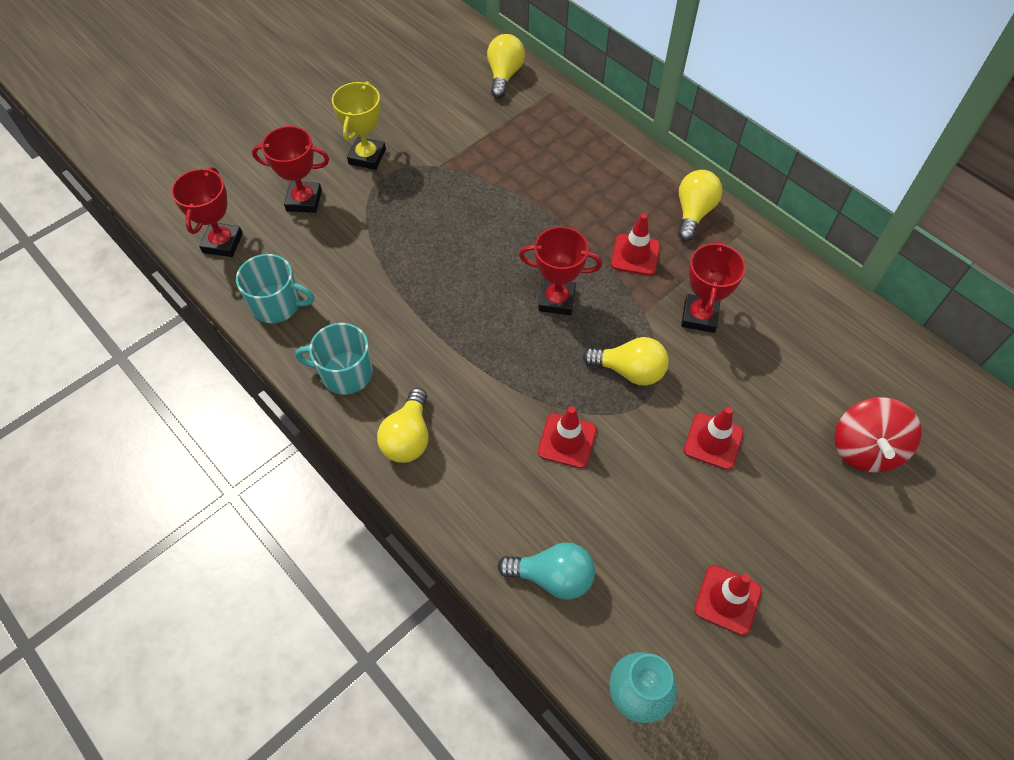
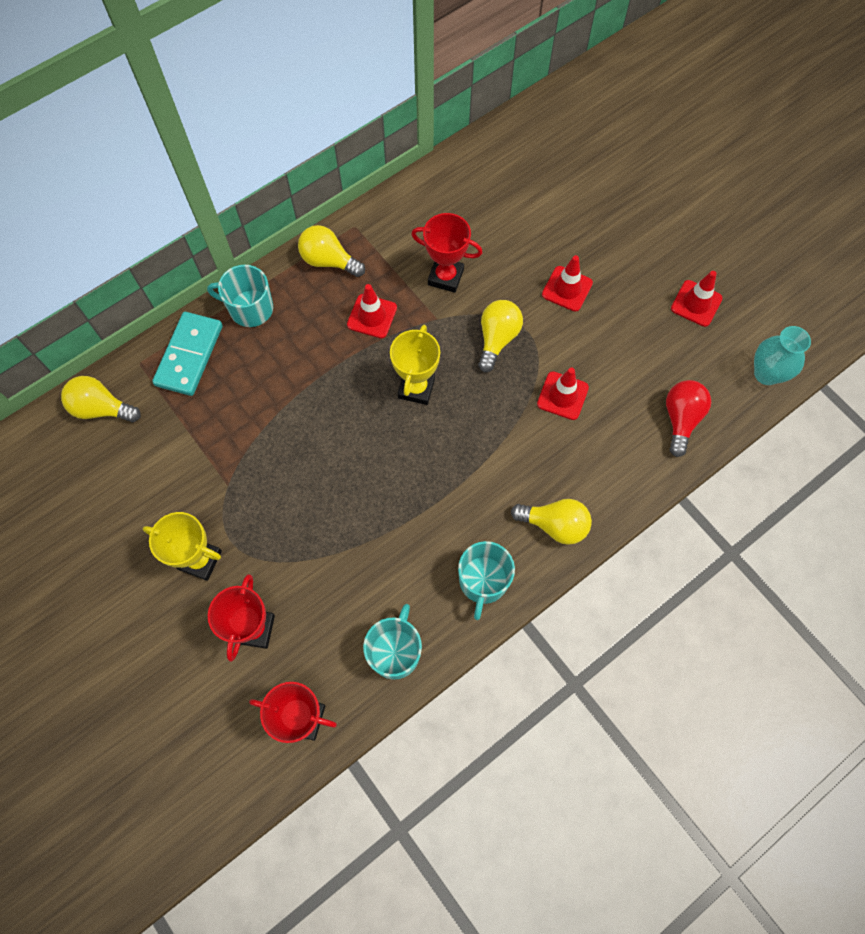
camera: 85 degrees left, 10 degrees up
(552, 577) = (681, 419): turquoise light bulb -> red light bulb
(556, 300) = (416, 388): red trophy -> yellow trophy
(565, 123) = (189, 355): none -> turquoise domino
(624, 159) = (250, 308): none -> turquoise mug
(865, 449) = (577, 190): red spinning top -> none

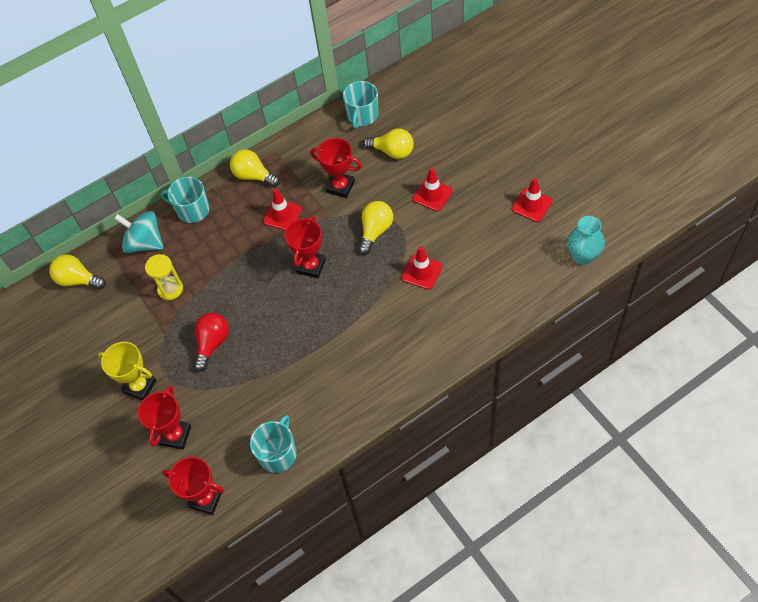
camera: 10 degrees right, 10 degrees down
(189, 355) = (145, 243): turquoise domino -> turquoise spinning top
(230, 421) = (170, 289): none -> yellow hourglass
(416, 388) = (311, 266): yellow trophy -> red trophy
(483, 581) = (349, 404): turquoise mug -> turquoise mug (362, 115)
(554, 525) = (407, 365): yellow light bulb -> yellow light bulb (392, 152)
(681, 419) = (512, 289): red light bulb -> red light bulb (212, 343)

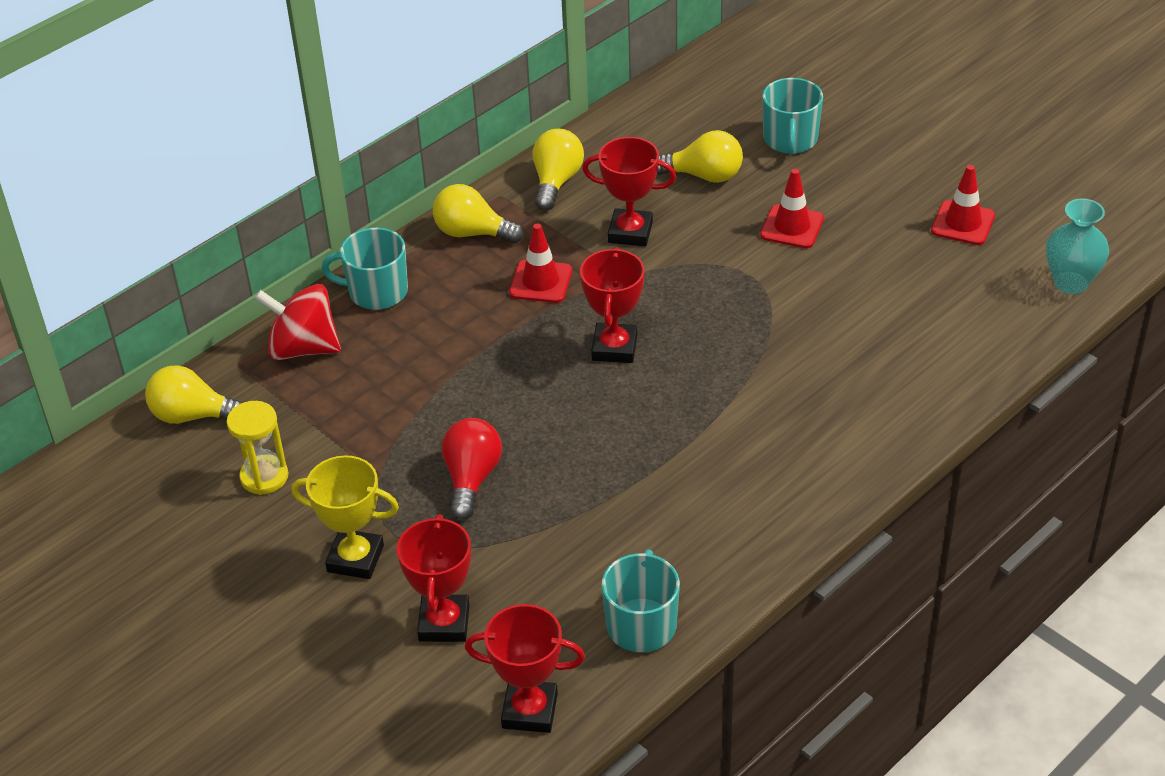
camera: 15 degrees left, 15 degrees down
(145, 243) = (303, 348): turquoise spinning top -> red spinning top
(170, 289) = (370, 409): yellow hourglass -> yellow hourglass (264, 477)
(362, 115) = (636, 132): turquoise mug -> turquoise mug (790, 140)
(375, 231) = (711, 286): yellow light bulb -> yellow light bulb (556, 182)
(422, 272) = (810, 334): red traffic cone -> none

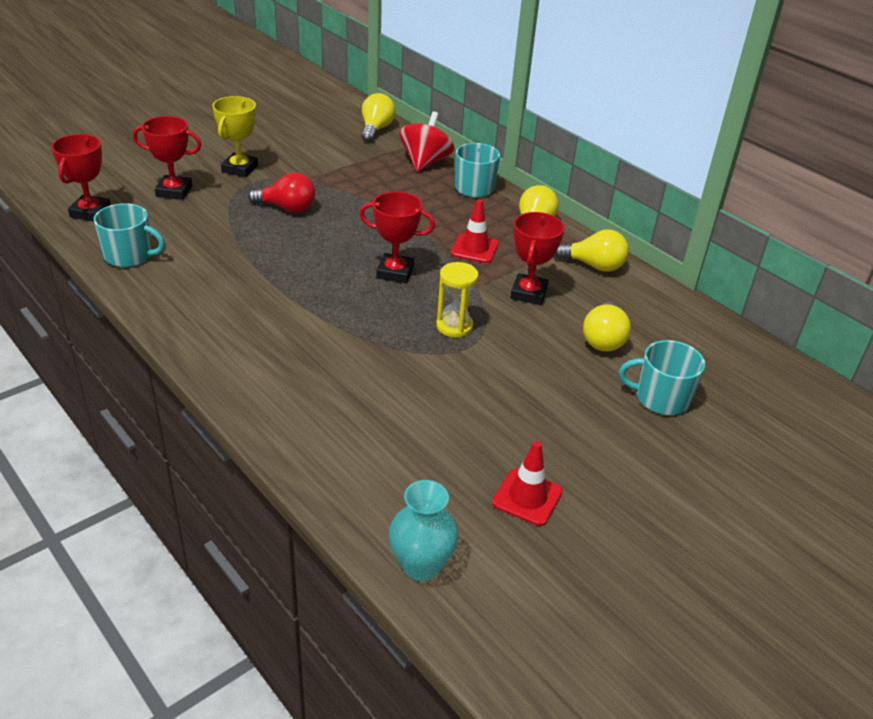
camera: 90 degrees right, 5 degrees down
(264, 477) = (318, 147): yellow hourglass -> yellow hourglass (454, 326)
(792, 227) = (529, 379): red traffic cone -> none

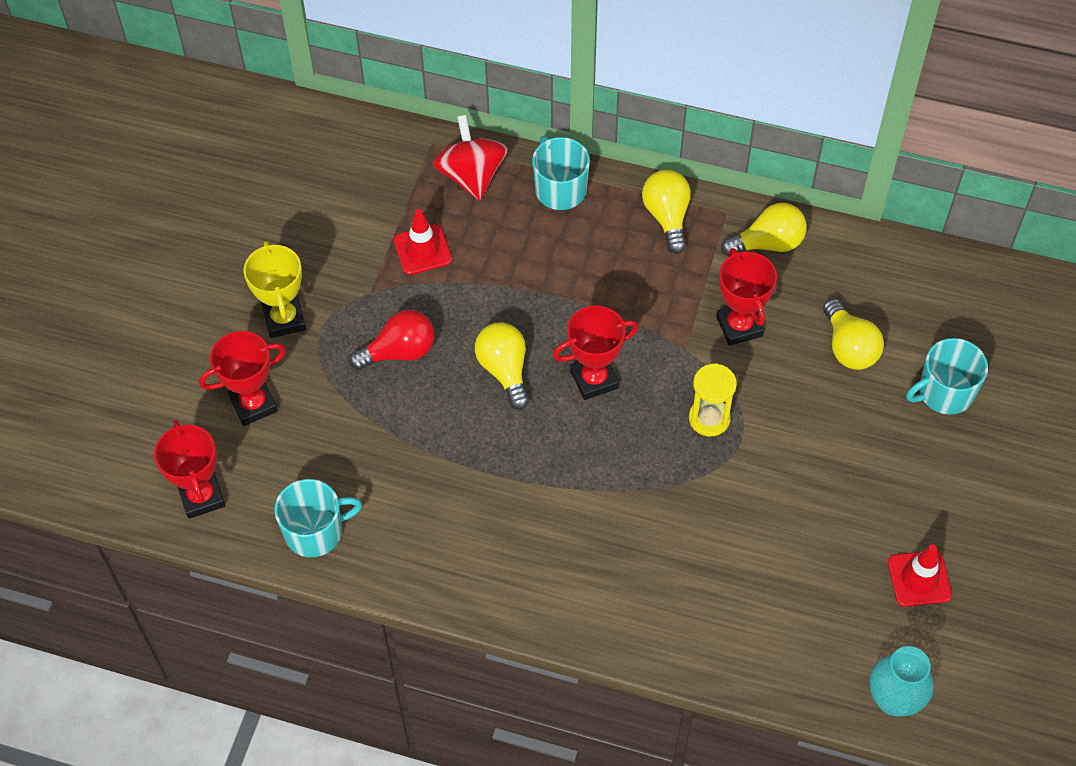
camera: 30 degrees left, 20 degrees up
(376, 129) = (365, 147): yellow light bulb -> yellow light bulb (504, 370)
(474, 248) = (639, 292): red traffic cone -> red traffic cone (422, 250)

